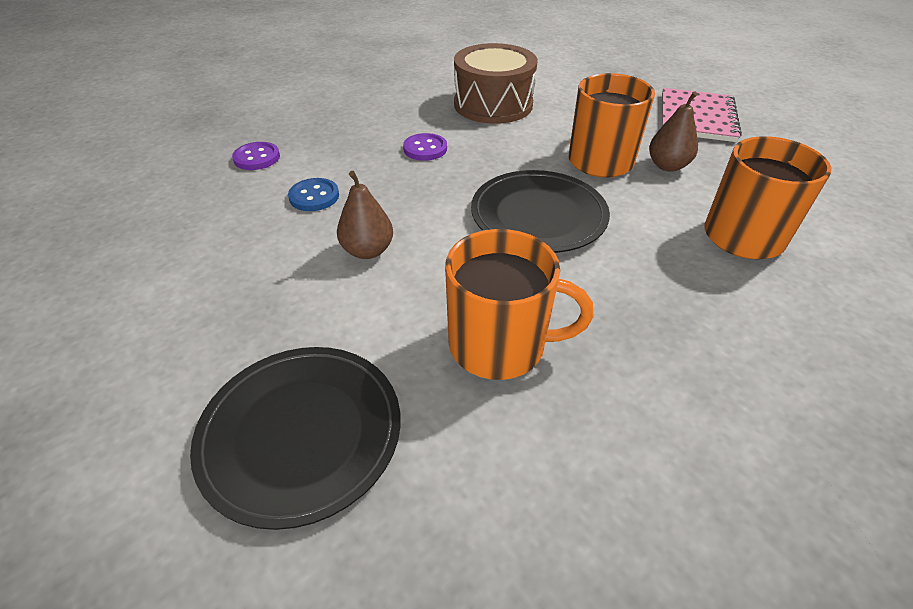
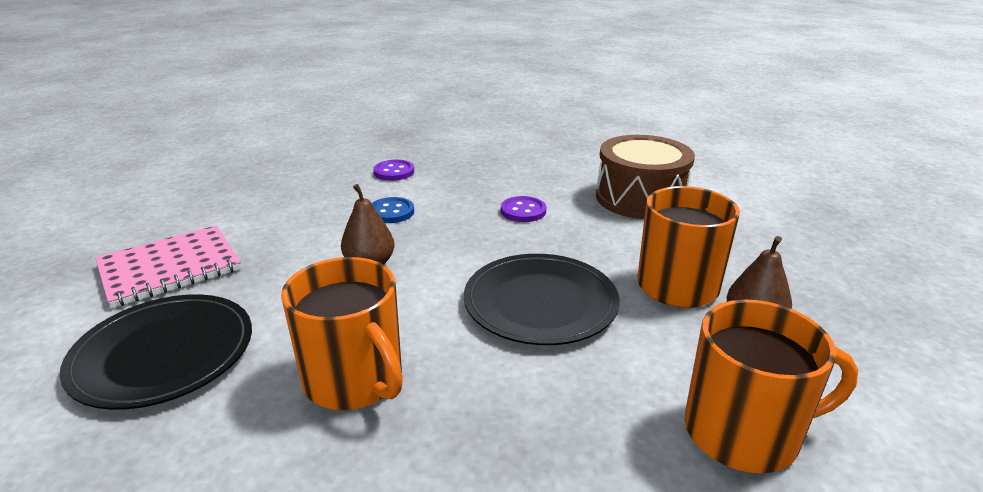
camera: 40 degrees right, 15 degrees down
(696, 117) = (875, 293): pink notebook -> pink notebook (170, 268)

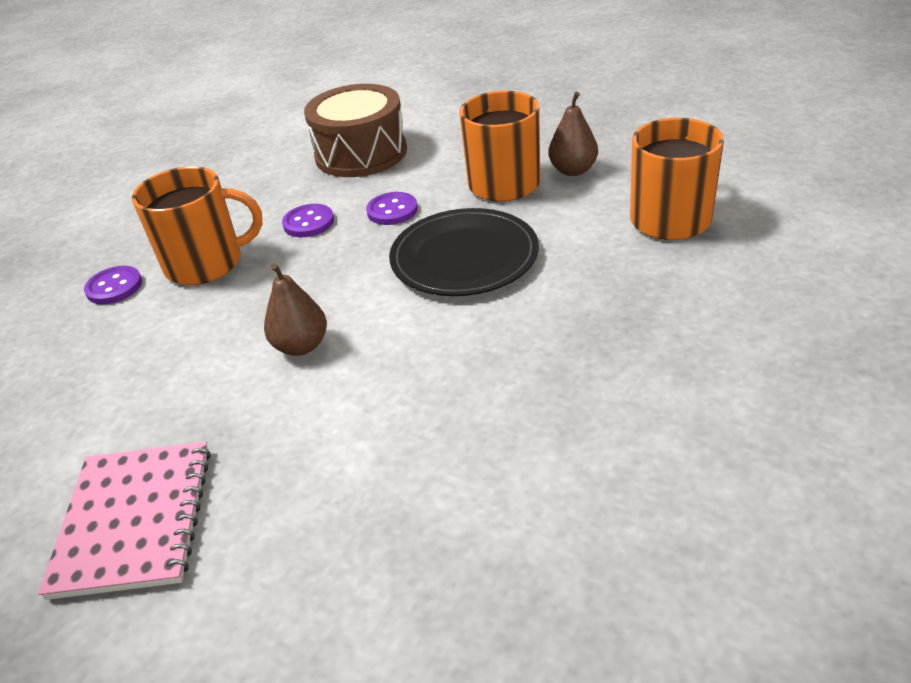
camera: 55 degrees left, 10 degrees up
(163, 354) = (326, 532): black plate -> none
(355, 380) = (482, 391): orange mug -> orange mug (206, 263)
(391, 212) = (209, 309): blue button -> none
(575, 241) = (392, 210): none -> purple button

